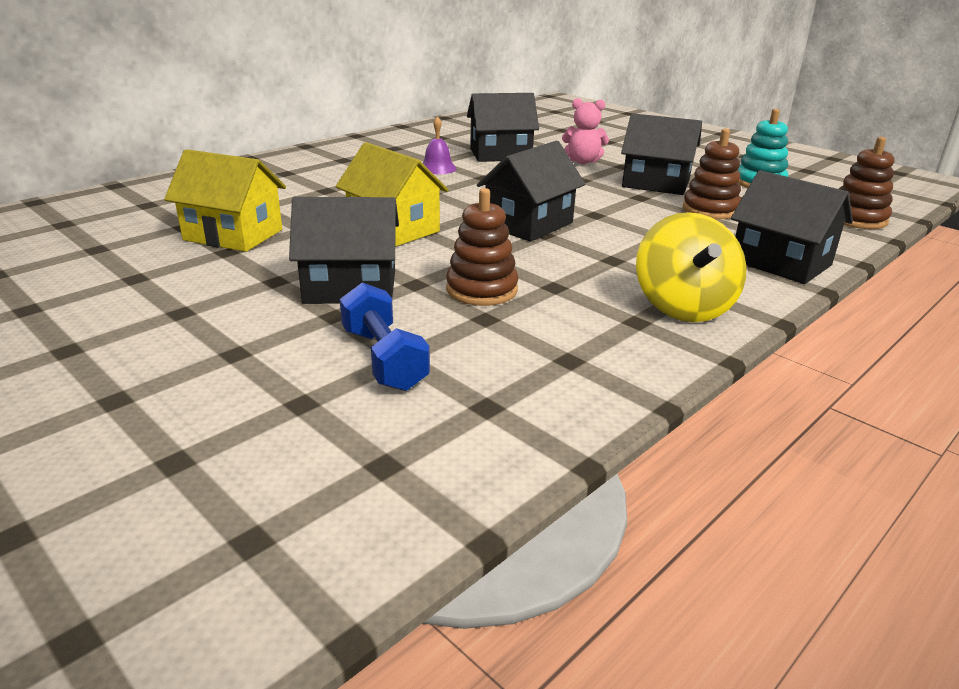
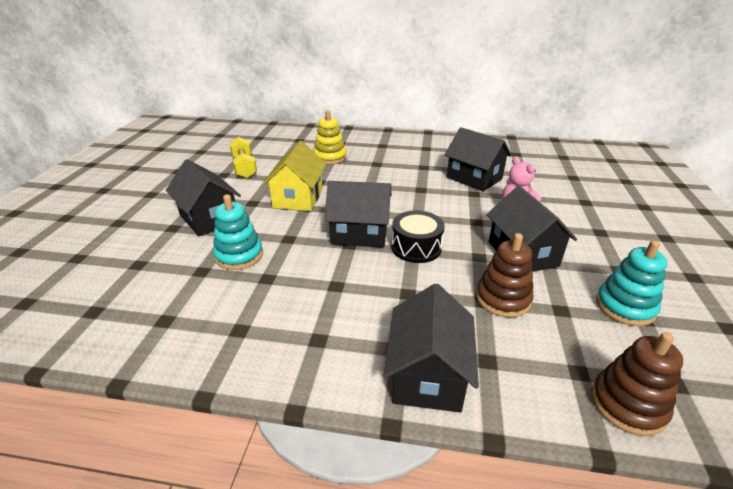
camera: 55 degrees right, 5 degrees up
(233, 235) = (244, 167): yellow house -> yellow dumbbell
(316, 188) = (330, 157): none -> yellow stacking toy
(383, 359) = (132, 260): blue dumbbell -> none
(437, 168) = (412, 171): purple bell -> none
(481, 290) = (239, 255): brown stacking toy -> turquoise stacking toy
(592, 212) = (416, 247): none -> black drum
(683, 307) = (281, 344): yellow spinning top -> none

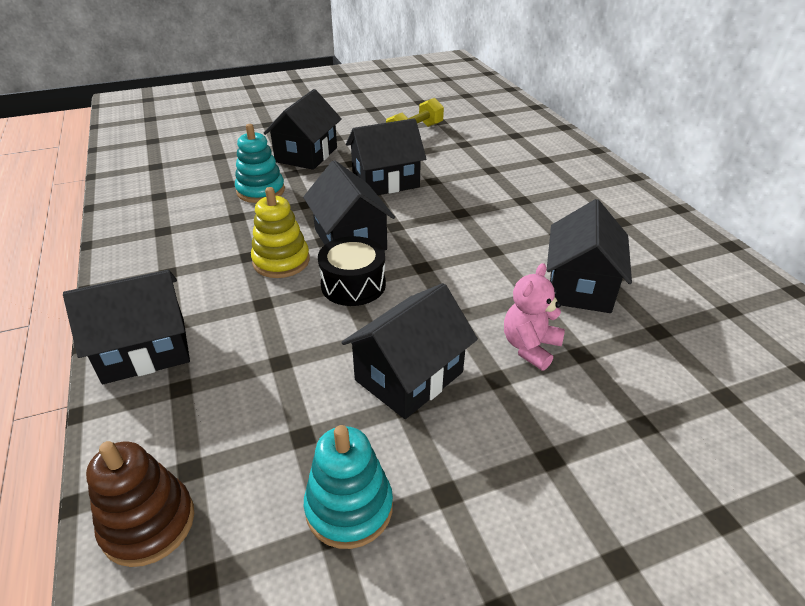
camera: 60 degrees right, 5 degrees up
(298, 198) = (385, 181): yellow house -> black house
(330, 157) = (498, 166): yellow stacking toy -> yellow stacking toy (281, 261)
(503, 299) = (295, 377): brown stacking toy -> none

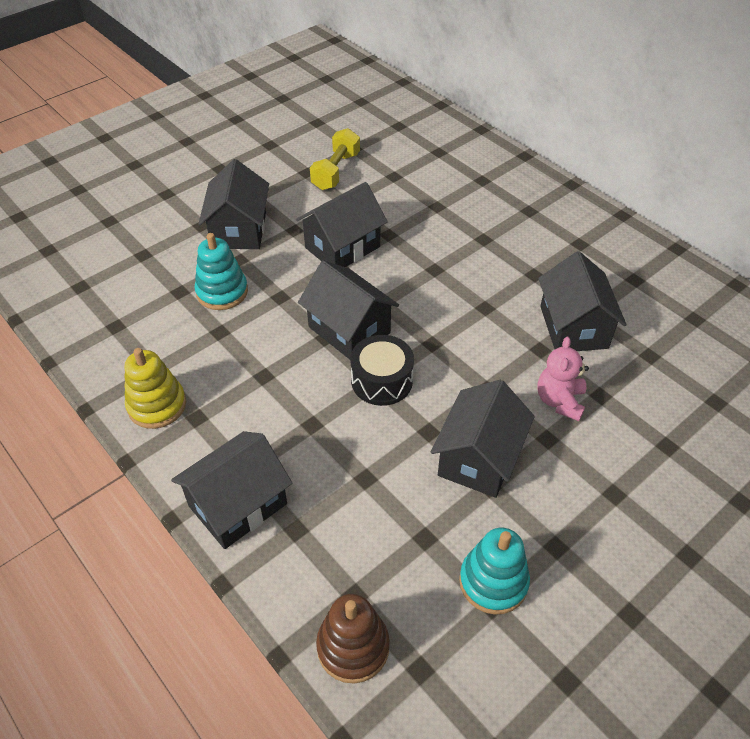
camera: 20 degrees left, 10 degrees up
(281, 261) = (299, 373): yellow stacking toy -> yellow stacking toy (157, 405)

